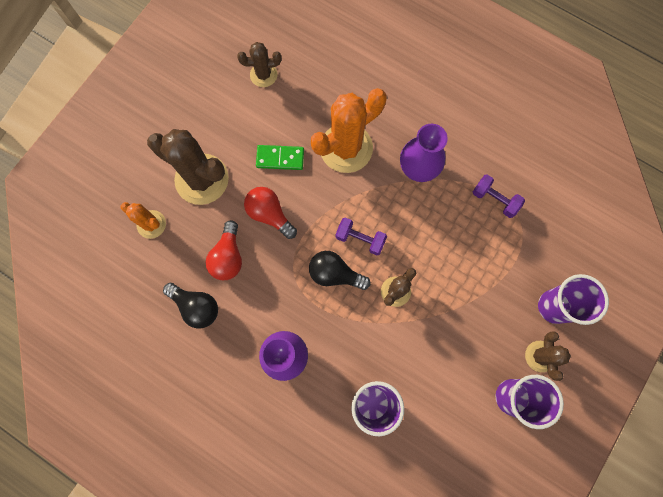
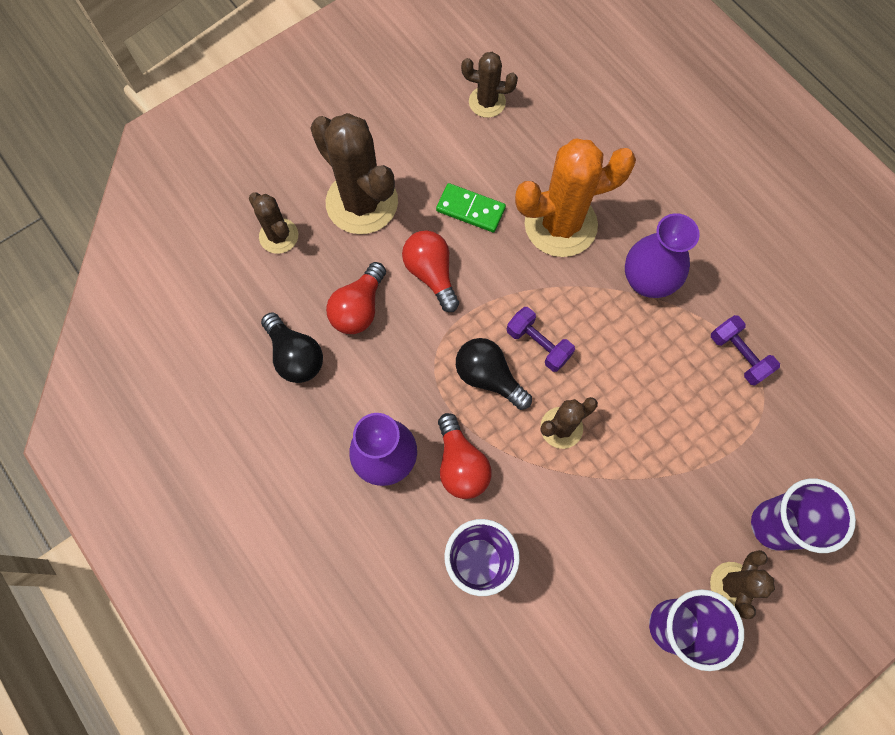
camera: 20 degrees right, 5 degrees down
(151, 224) = (279, 236): orange cactus -> brown cactus
(337, 341) = (461, 464): none -> red light bulb

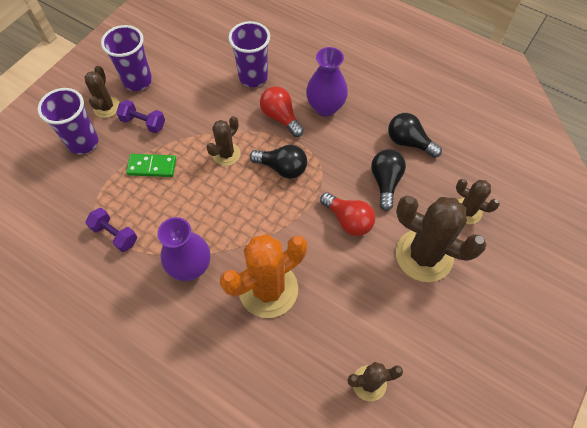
camera: 160 degrees right, 10 degrees down
(359, 308) = (385, 182): red light bulb -> black light bulb
(470, 209) = (341, 278): green domino -> green domino (152, 166)
(538, 344) = (257, 198): purple dumbbell -> purple dumbbell (143, 123)

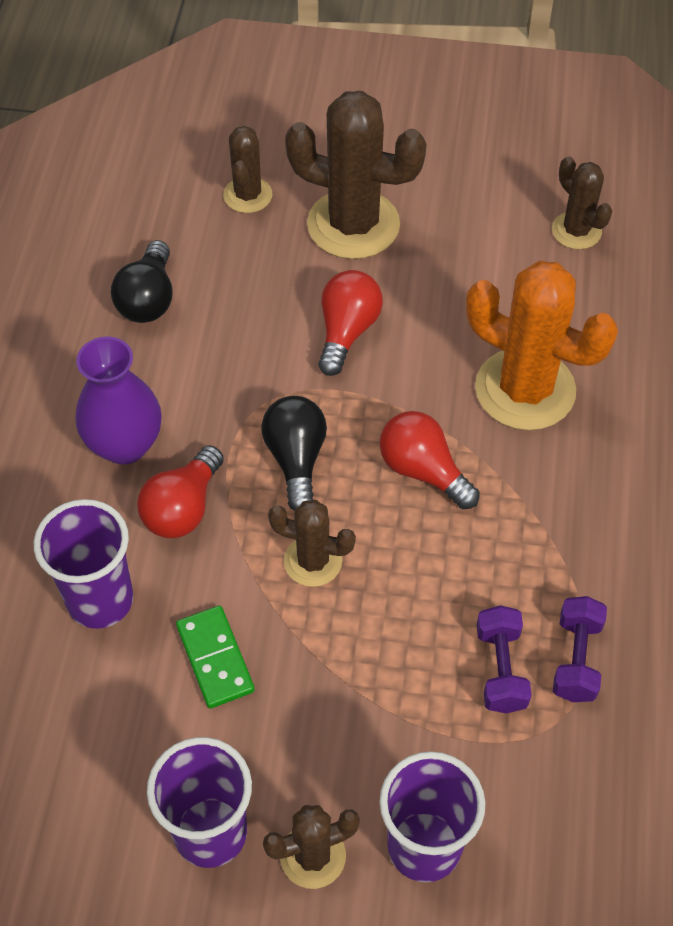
camera: 115 degrees left, 5 degrees down
(143, 123) = (316, 752): purple dumbbell -> purple dumbbell (500, 669)
(152, 166) = (408, 676): green domino -> green domino (215, 658)
(190, 266) = (557, 510): purple vase -> none
(246, 217) = (423, 470): none -> red light bulb
(385, 182) = (247, 306): black light bulb -> none
(424, 255) = (353, 225): brown cactus -> brown cactus turned 75 degrees counterclockwise

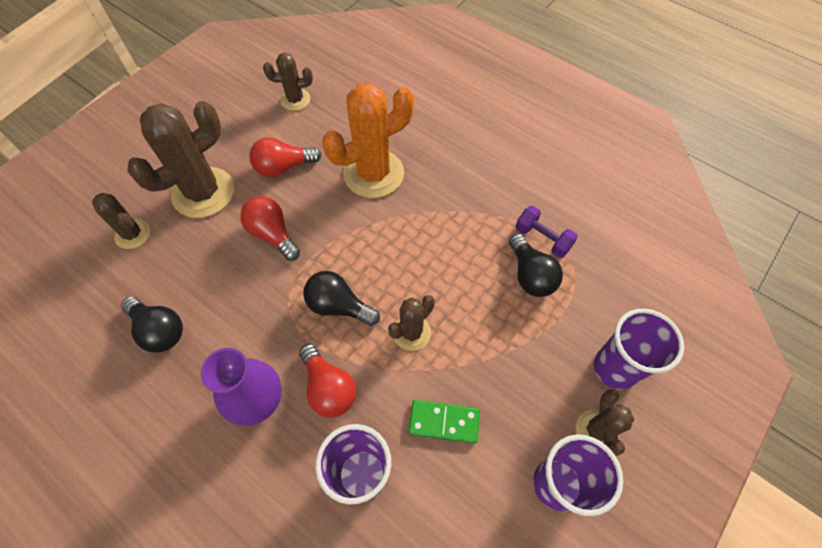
camera: 60 degrees left, 5 degrees up
(423, 470) = (390, 246): red light bulb -> red light bulb (283, 167)
(500, 669) = (530, 275): purple dumbbell -> black light bulb

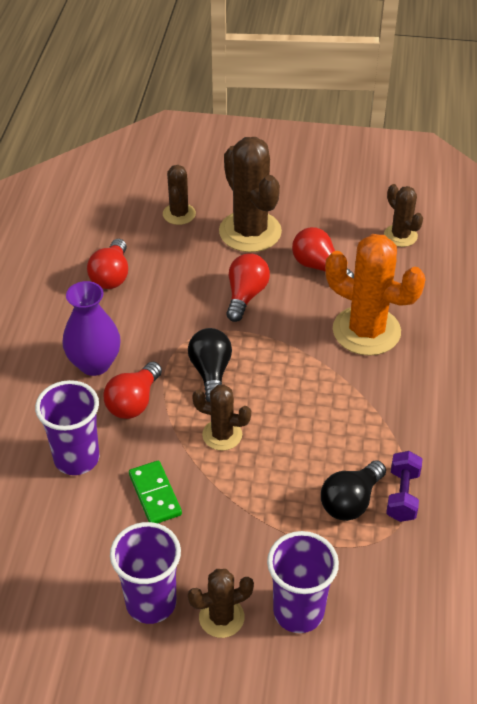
camera: 60 degrees right, 15 degrees down
(159, 330) = (111, 276): black light bulb -> red light bulb
(203, 192) = (250, 232): brown cactus -> brown cactus turned 45 degrees clockwise

